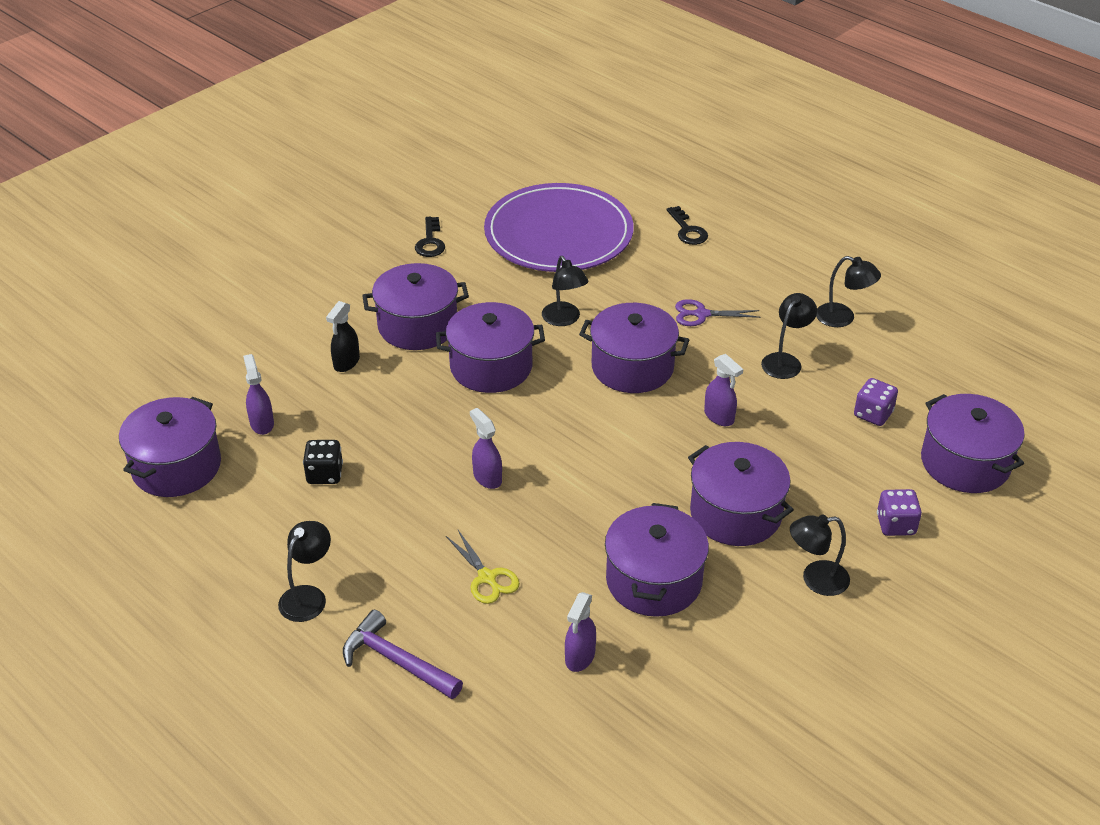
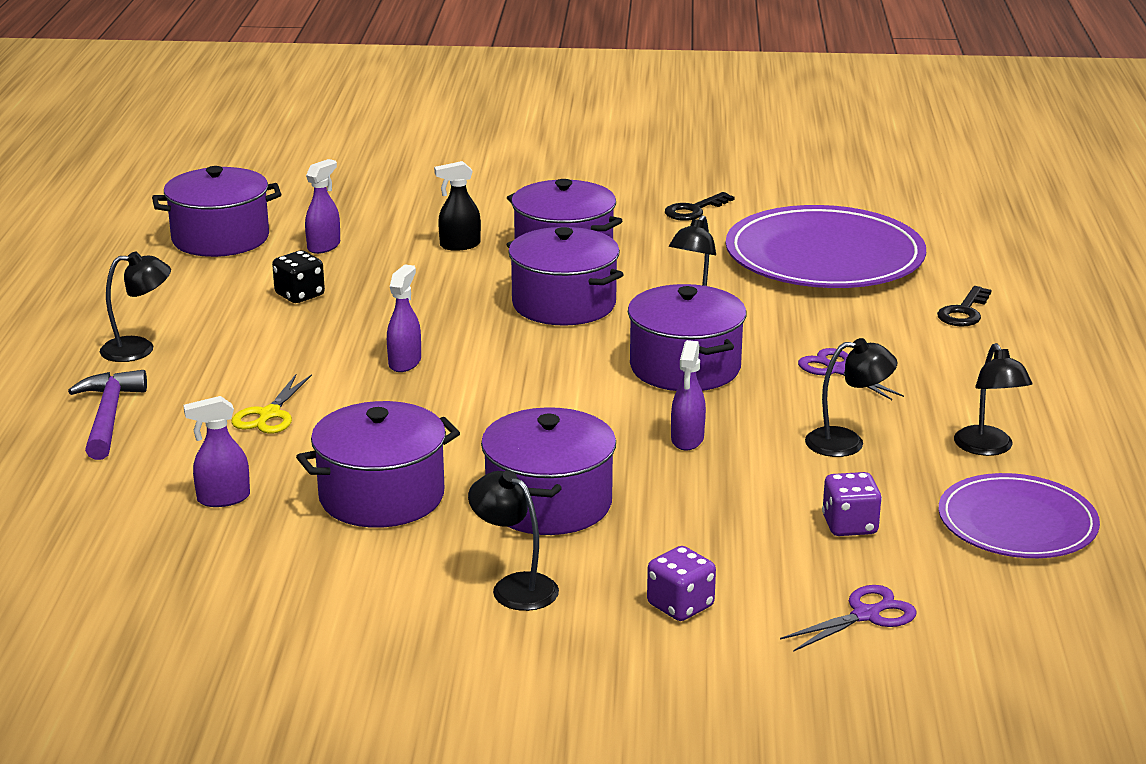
camera: 50 degrees right, 15 degrees down
(925, 357) = (1017, 523): none -> purple plate
(965, 463) = (866, 615): purple pot -> purple scissors

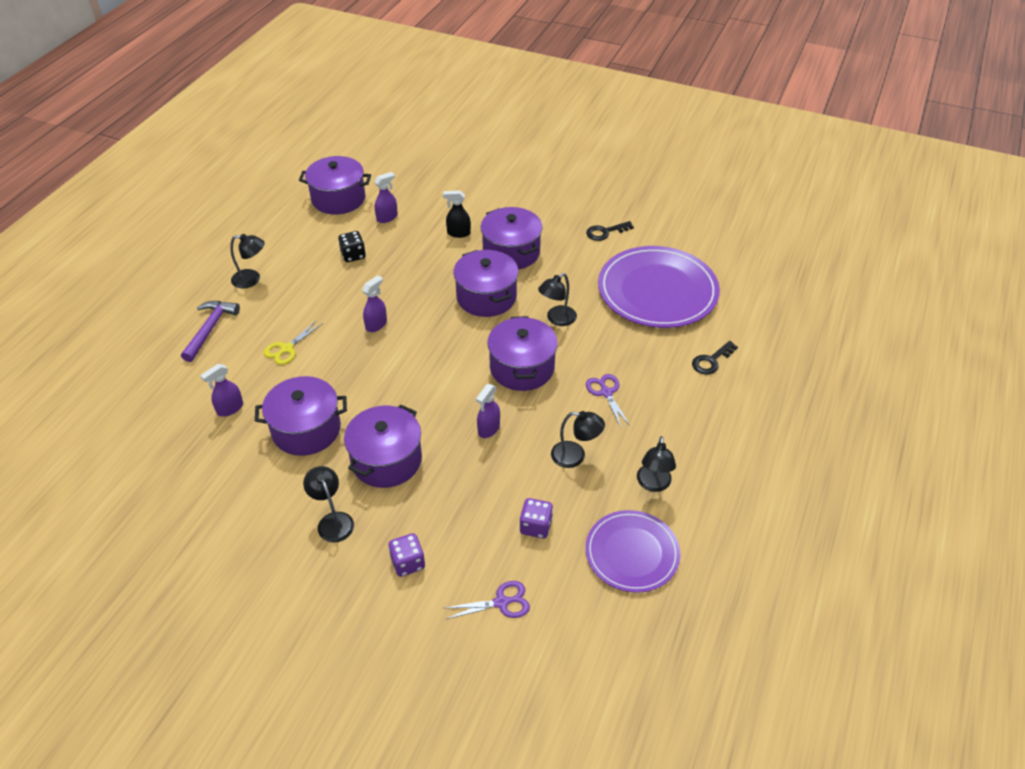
camera: 20 degrees right, 20 degrees up
(223, 499) = (230, 409): purple spray bottle -> purple spray bottle turned 45 degrees counterclockwise

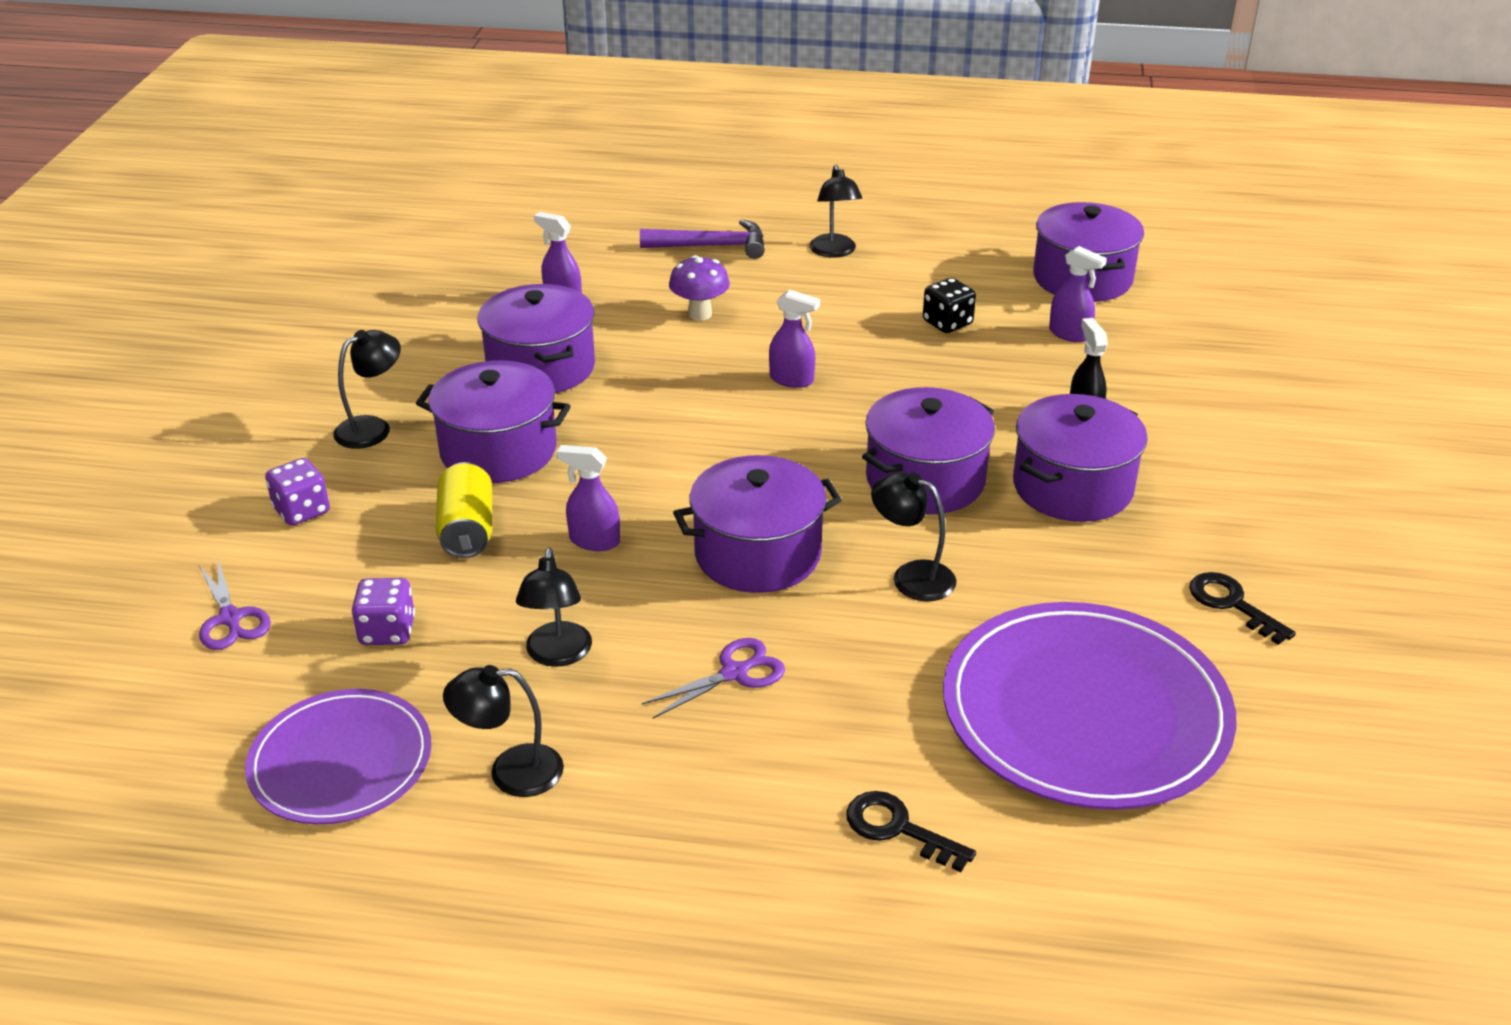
camera: 75 degrees right, 10 degrees down
(287, 349) = (700, 314): yellow scissors -> purple mushroom
(458, 482) = (467, 530): none -> yellow can

